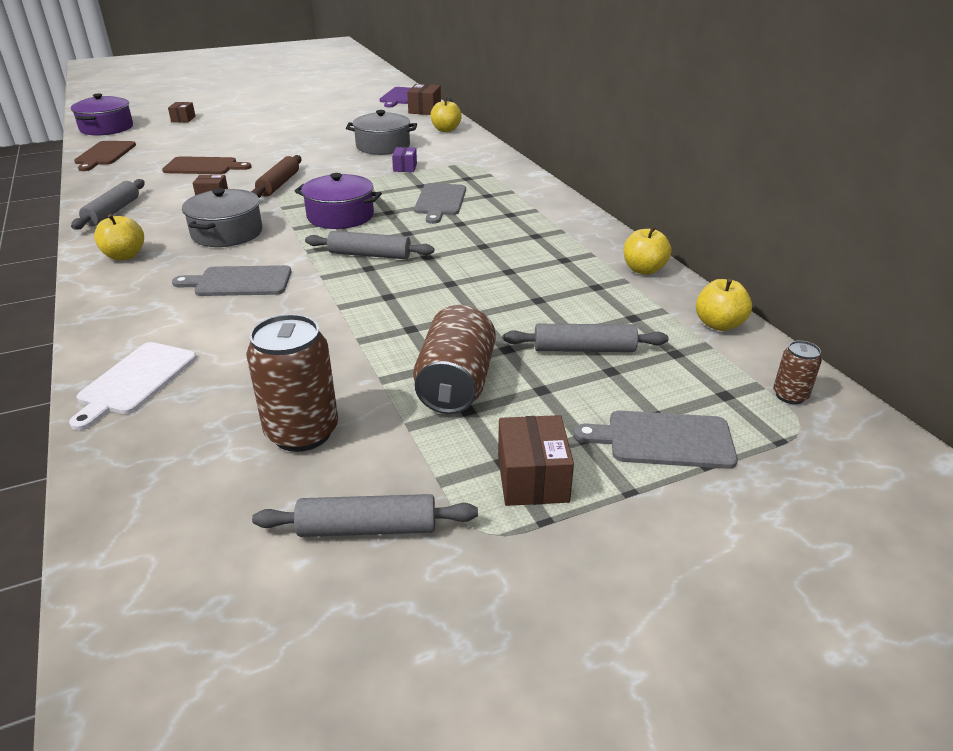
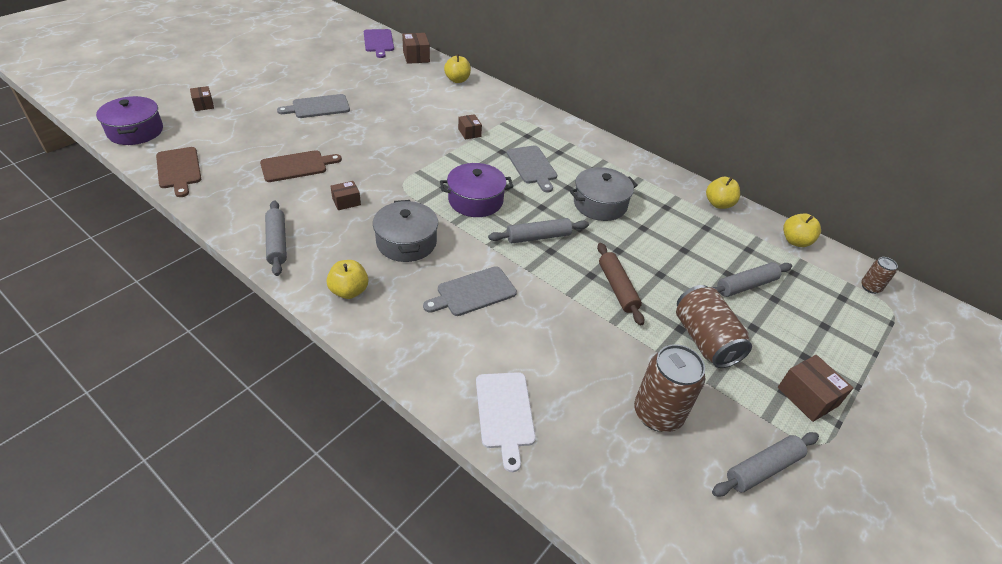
camera: 30 degrees left, 10 degrees up
(279, 184) = (388, 174): brown rolling pin -> brown rolling pin (617, 288)
(383, 146) = (427, 110): grey pot -> grey pot (600, 204)
(405, 167) = (469, 133): purple box -> brown box
(663, 440) = (842, 342): grey cutting board -> grey cutting board (318, 107)

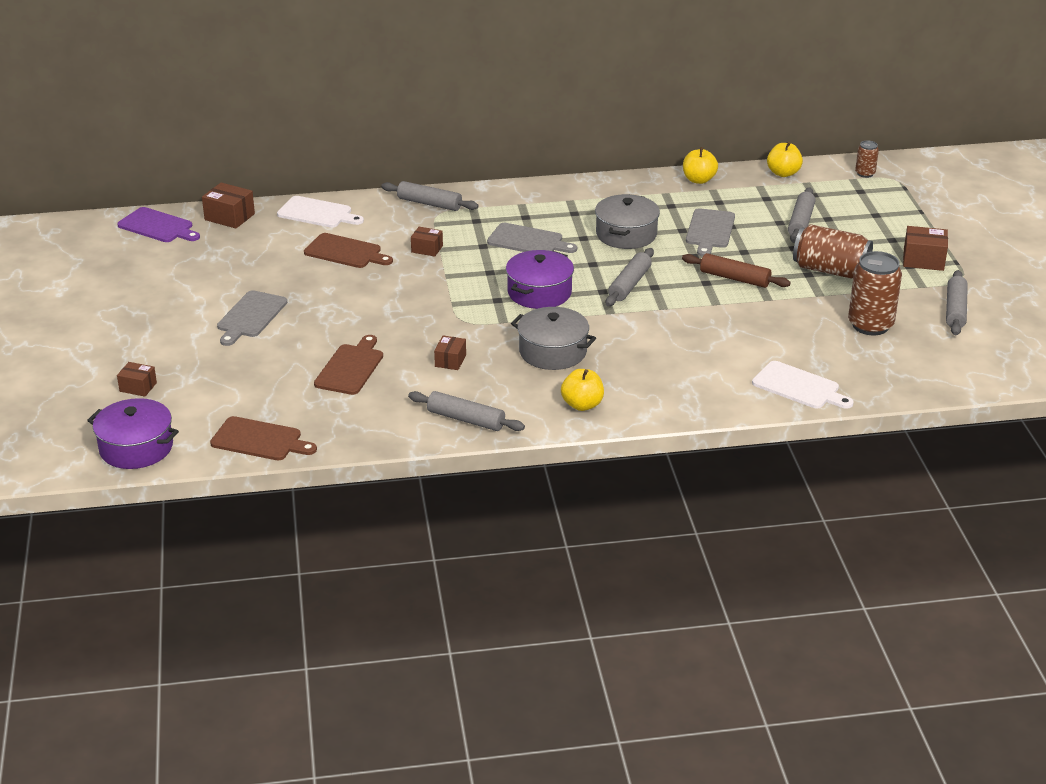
camera: 45 degrees left, 10 degrees down
(428, 107) = (345, 252): none -> brown cutting board
(457, 80) = (317, 213): yellow apple -> white cutting board
(473, 292) = (658, 346): grey cutting board -> grey cutting board (710, 231)
(522, 111) = (429, 203): none -> grey rolling pin

